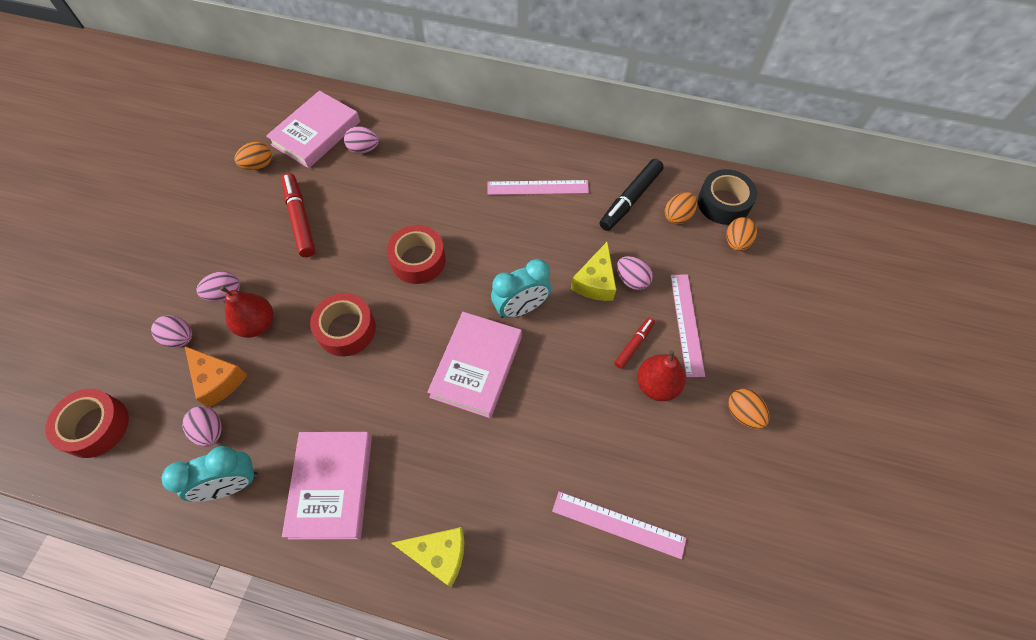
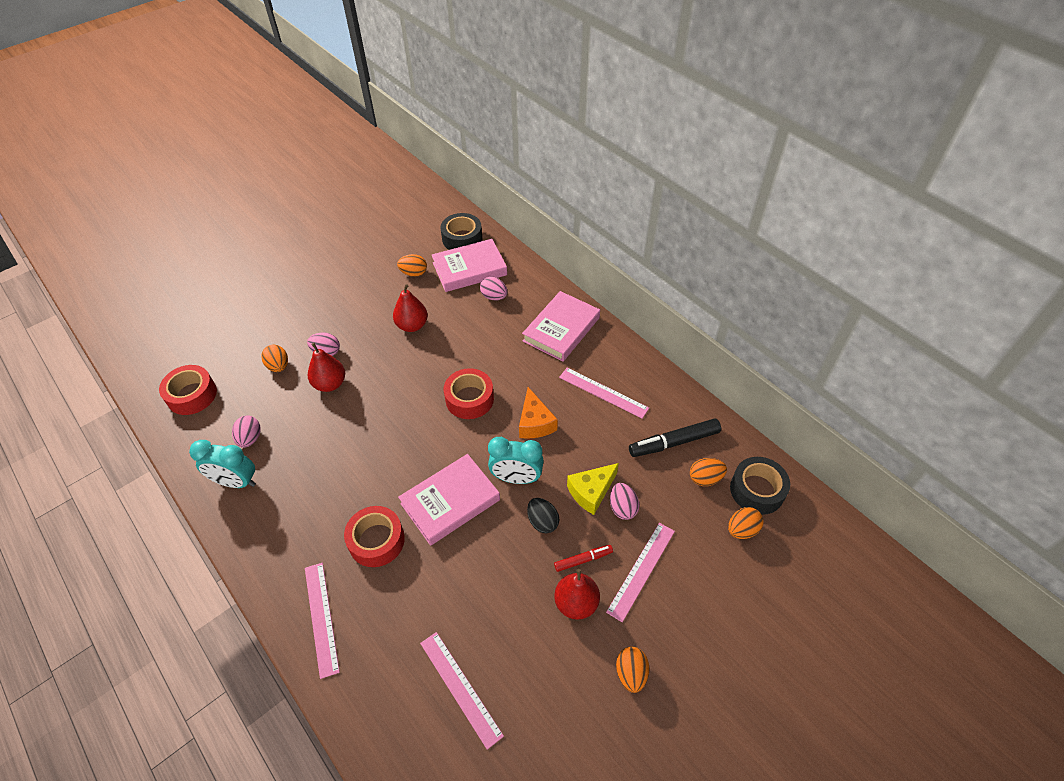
camera: 35 degrees right, 10 degrees down
(180, 338) = (278, 366): pink egg -> orange egg
(218, 380) = (279, 407): orange cheese -> orange cheese (535, 423)
(283, 106) = (462, 238): none -> black tape
(300, 219) = (412, 325): red marker -> red pear
(331, 486) = (292, 523): pink book -> pink book (561, 329)
(346, 329) = (383, 421): red tape -> red tape (376, 541)
(438, 554) = (321, 618): yellow cheese -> pink ruler
(574, 333) = (542, 522): none -> black egg

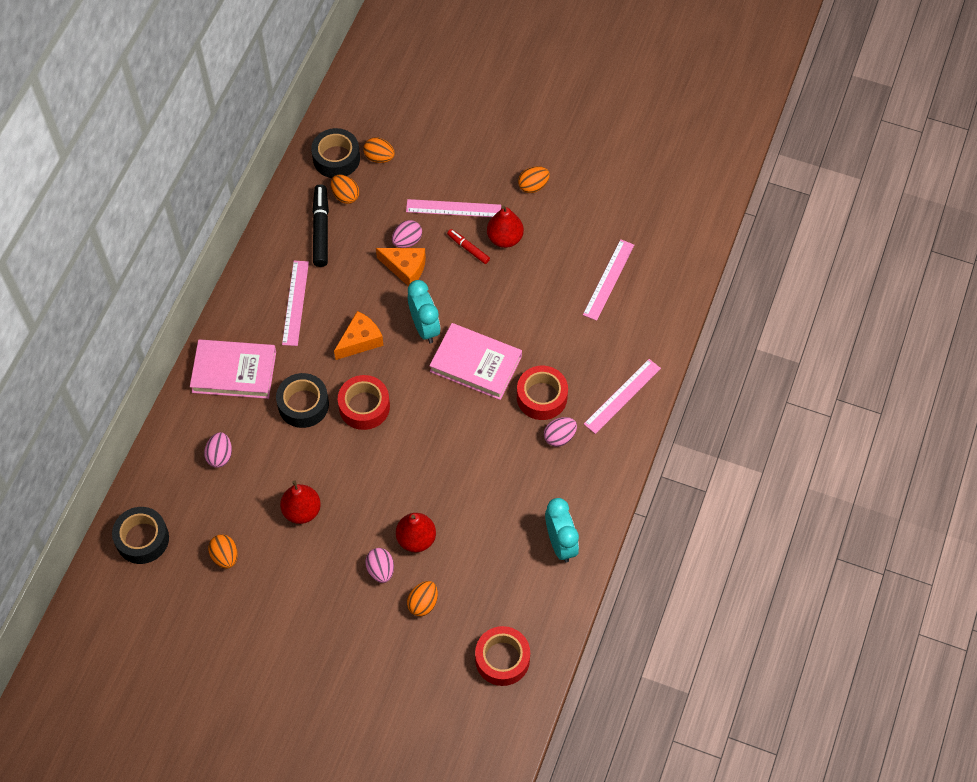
camera: 120 degrees left, 10 degrees up
(250, 438) = (514, 565): pink egg -> pink egg (559, 437)
(469, 269) = (189, 503): pink book -> none
(501, 360) = (303, 404): none -> black tape
(542, 522) = (453, 290): black egg -> none
(591, 492) = (405, 268): yellow cheese -> orange cheese
(673, 442) = (321, 229): black marker -> black marker turned 135 degrees counterclockwise

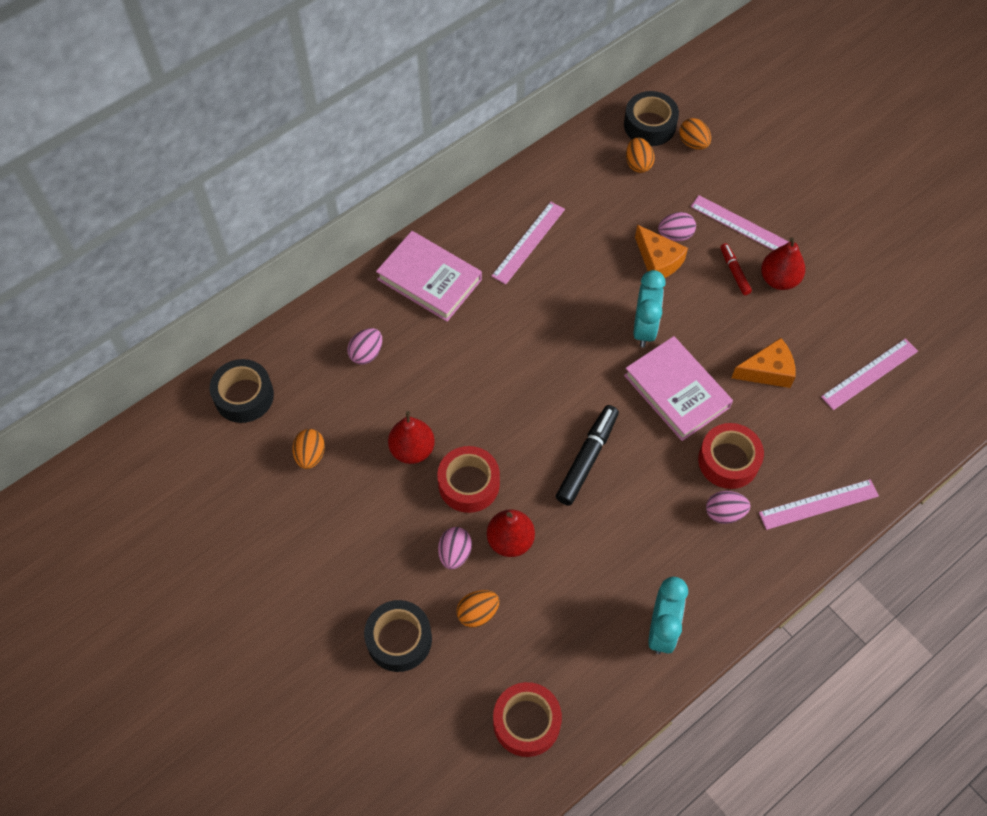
camera: 30 degrees right, 0 degrees up
(303, 404) = (477, 344): black tape -> black tape (399, 639)
(321, 229) = (595, 185): black marker -> black marker (587, 458)
(360, 340) = (571, 310): orange cheese -> orange cheese (767, 371)
(364, 406) = (536, 377): red tape -> red tape (469, 484)
(533, 186) = (838, 241): orange egg -> none

